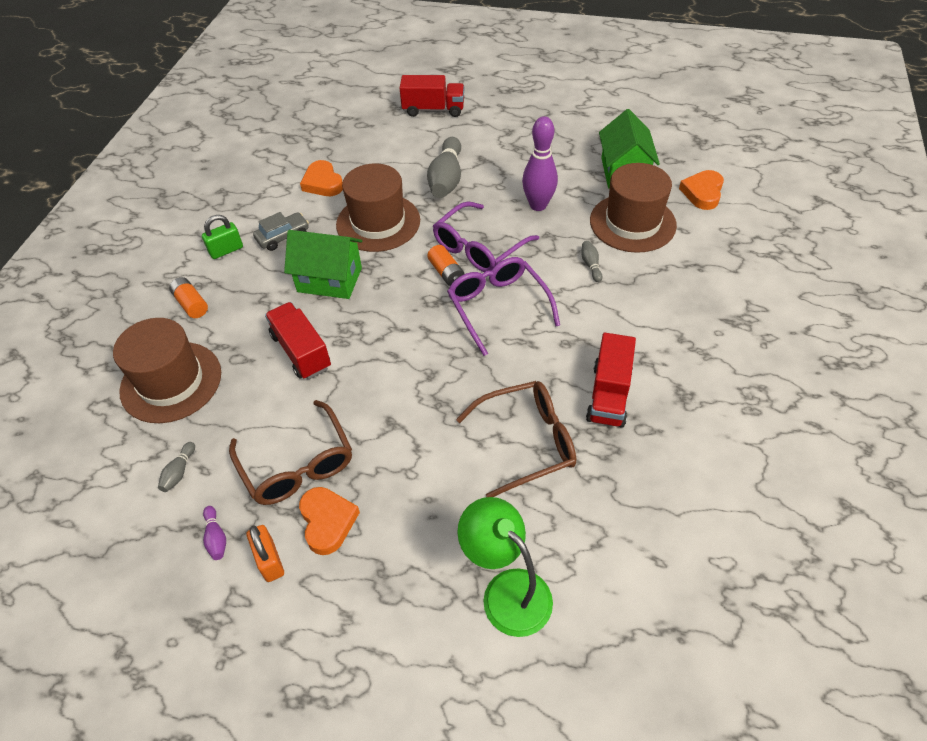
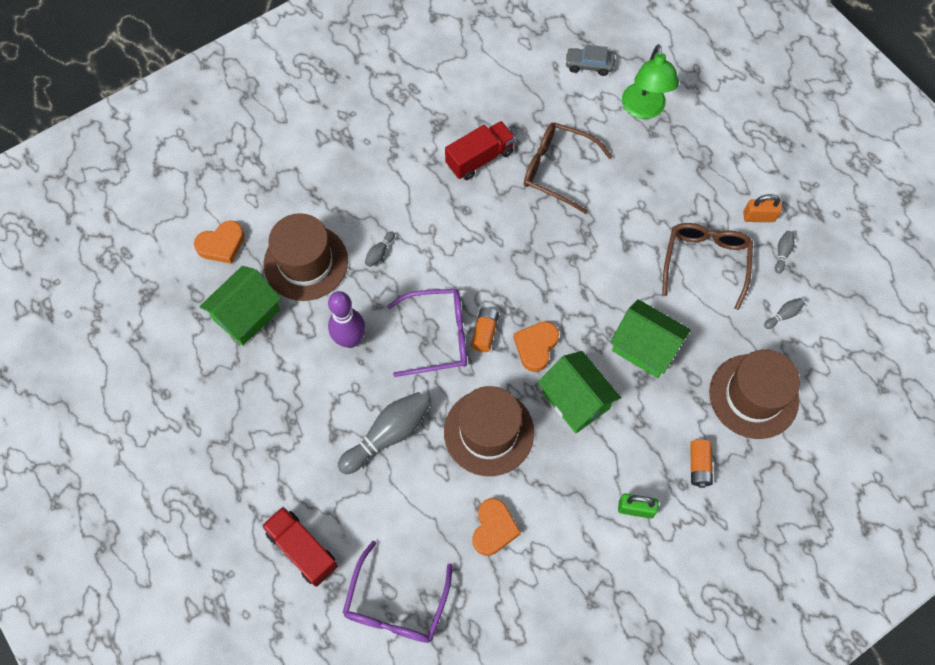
camera: 140 degrees left, 15 degrees up
(216, 537) = (782, 253): purple bowling pin -> grey bowling pin
(269, 560) = (758, 217): orange padlock -> orange padlock turned 75 degrees clockwise
(283, 237) = (578, 484): grey car -> grey car (588, 65)
(301, 351) = (645, 347): red truck -> green house
(327, 521) = (711, 213): orange heart -> orange heart (536, 346)
(498, 307) = (479, 272): purple glasses -> purple glasses (396, 604)

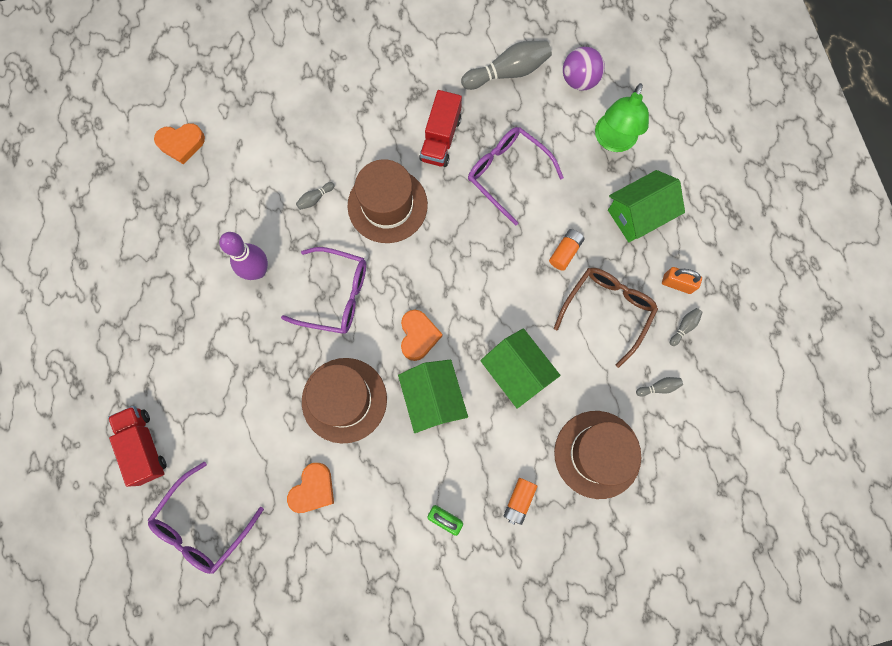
camera: 20 degrees right, 10 degrees up
(246, 315) = (178, 216): green house -> green house (638, 215)
(306, 262) = (247, 185): brown hat -> brown hat (387, 205)
(387, 435) = (255, 371): grey bowling pin -> grey bowling pin (508, 72)
(480, 158) = (441, 139): red truck -> red truck turned 120 degrees clockwise
(484, 333) = (378, 307): orange battery -> orange battery (565, 252)
(536, 346) = (418, 336): orange heart -> orange heart turned 135 degrees clockwise
(557, 170) = (507, 174): brown glasses -> purple glasses
(588, 65) = (579, 80): grey car -> purple ball

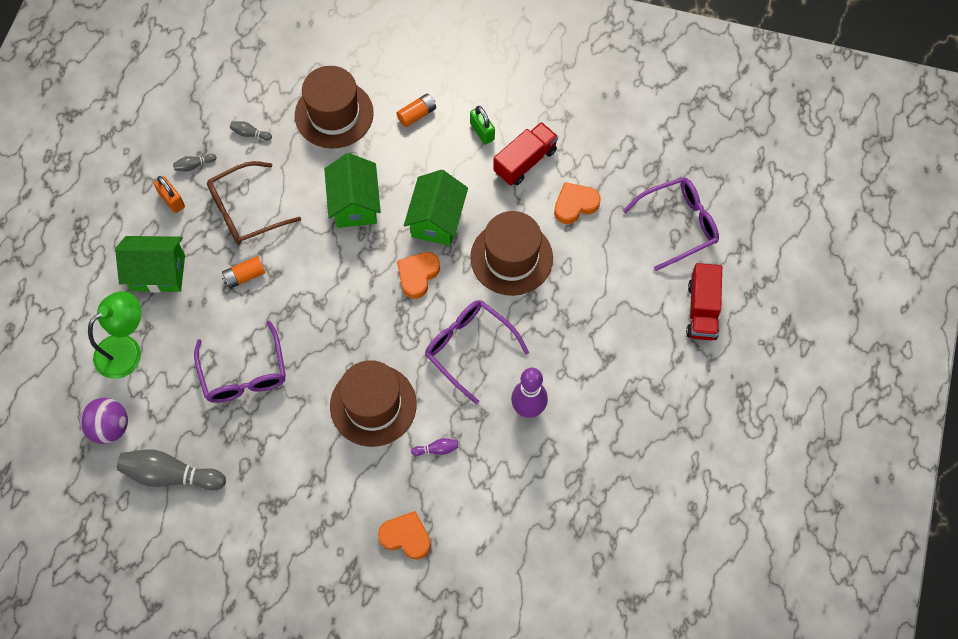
camera: 150 degrees left, 10 degrees down
(181, 144) = (538, 583): orange heart -> orange heart (406, 537)
(315, 198) = (437, 449): grey bowling pin -> purple bowling pin
(441, 139) = (282, 443): red truck -> red truck (525, 161)

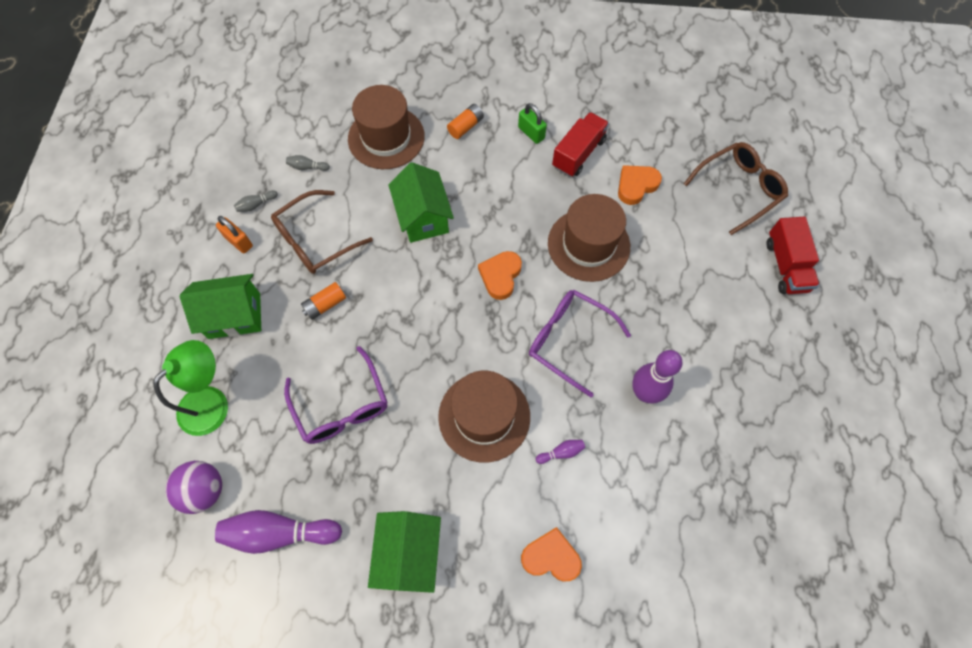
camera: 10 degrees left, 0 degrees up
(170, 475) = (279, 533): grey bowling pin -> purple bowling pin
(436, 220) = (507, 220): green house -> green house (409, 553)
(678, 225) = (738, 189): purple glasses -> brown glasses

